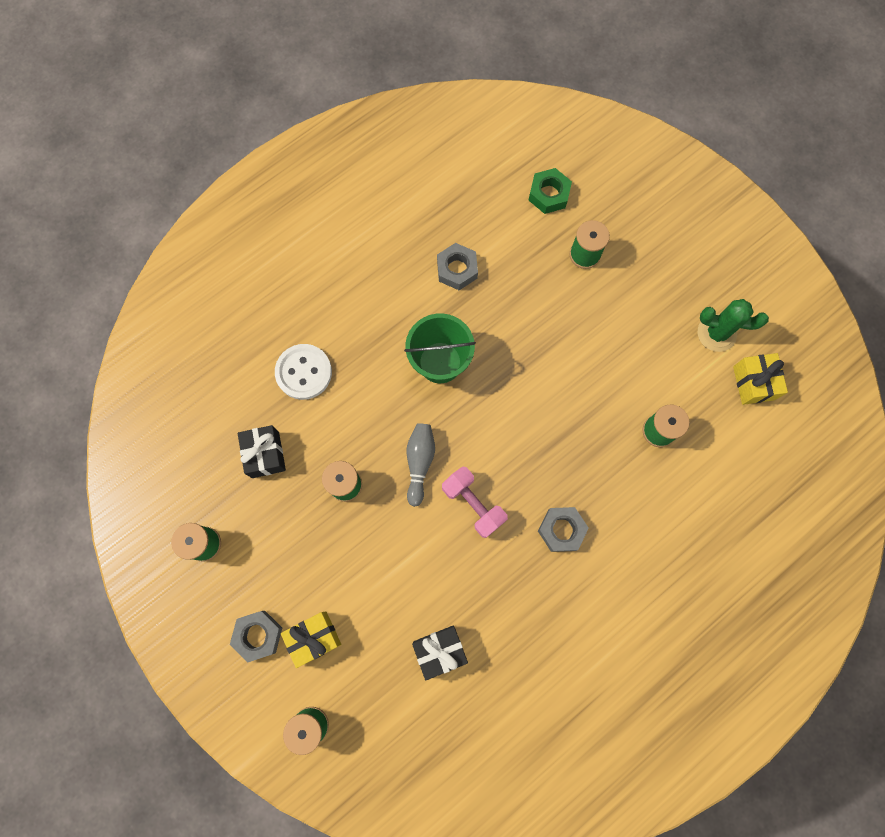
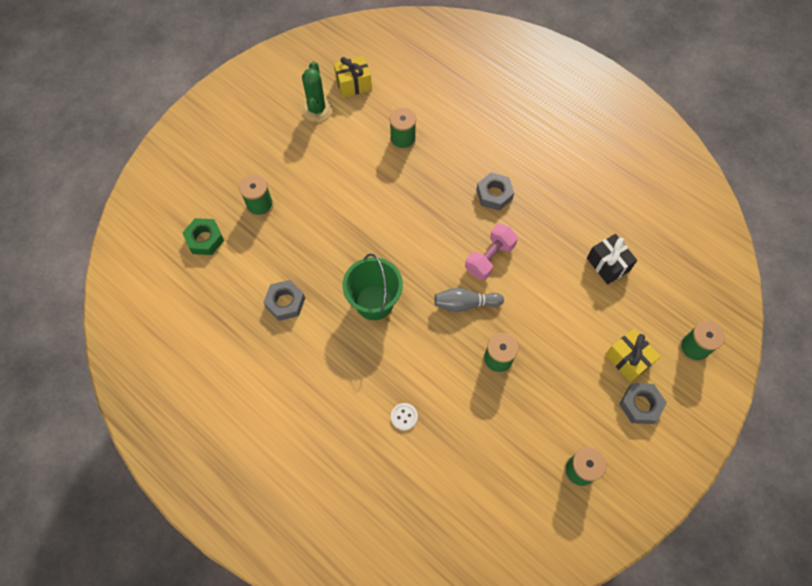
camera: 100 degrees left, 10 degrees down
(265, 454) = (487, 434): black gift -> none
(304, 372) = (404, 417): white button -> white button, size x0.51

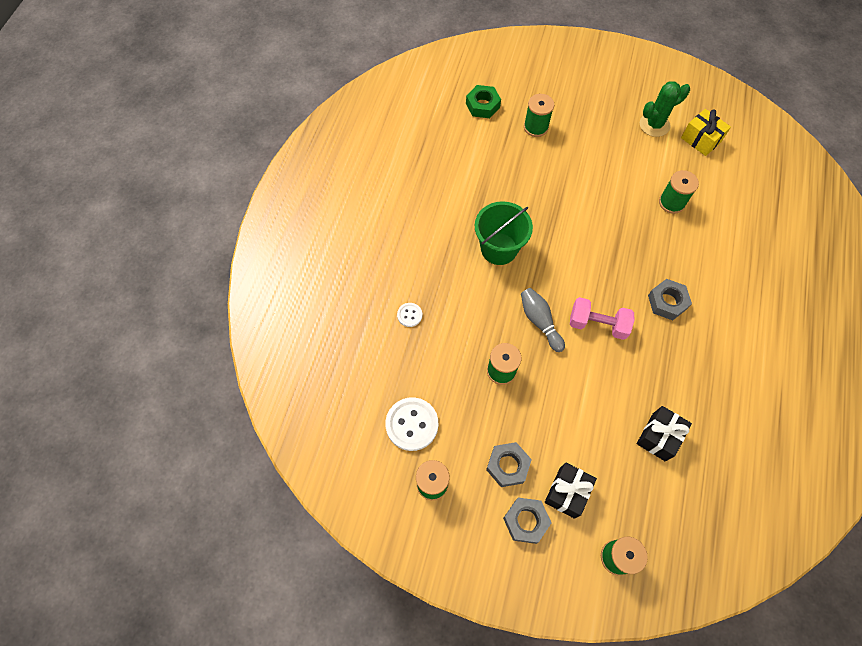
camera: 65 degrees right, 0 degrees up
(285, 302) = (461, 184): grey nut -> grey nut (507, 466)
(516, 464) = (412, 424): none -> white button
(628, 359) = (567, 492): yellow gift -> black gift

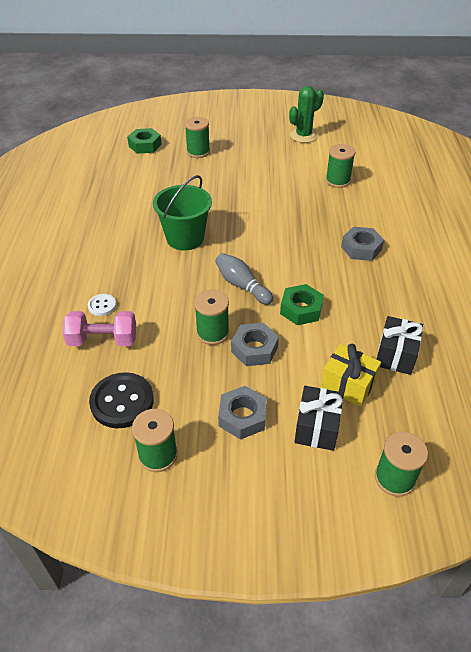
camera: 15 degrees left, 20 degrees down
(412, 424) = (122, 401): white button -> black button
(526, 521) = (278, 467): grey nut -> grey nut (254, 349)
(587, 363) = (301, 309): none -> green nut
(597, 324) = (300, 277): pink dumbbell -> pink dumbbell (103, 340)
(700, 140) = (346, 139): yellow gift -> yellow gift (348, 385)

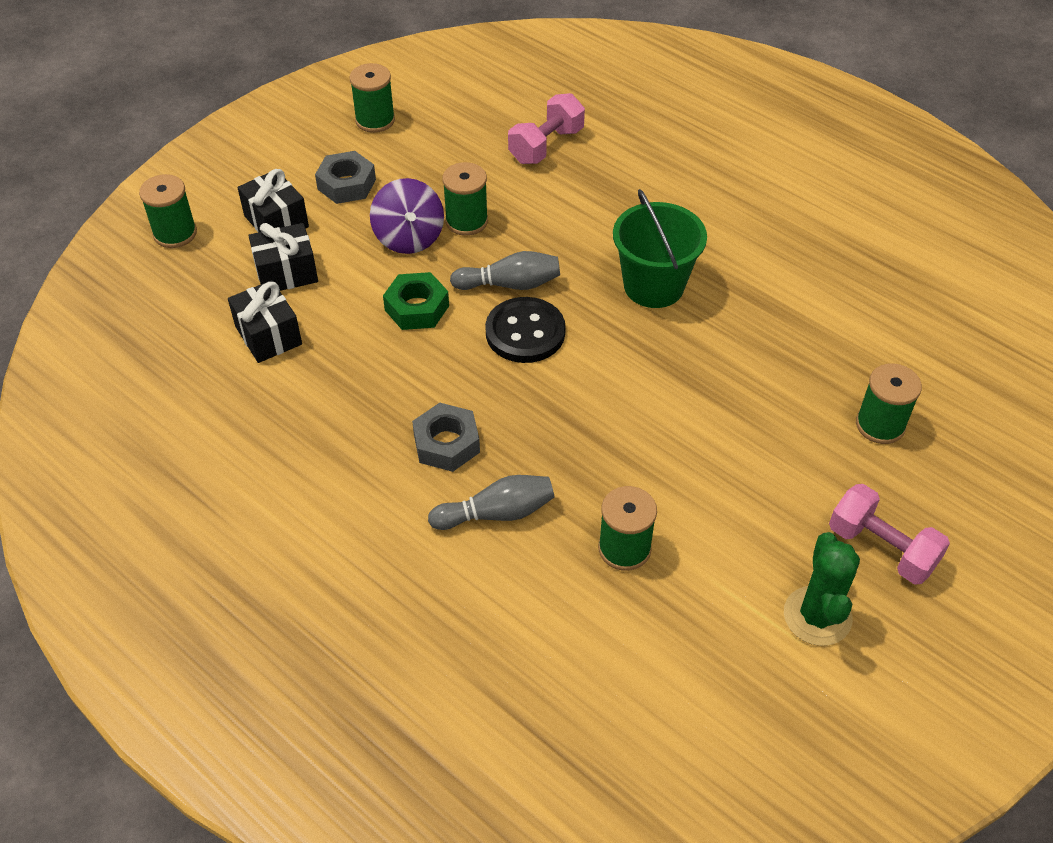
camera: 130 degrees right, 5 degrees up
(102, 305) = (600, 166): white button -> none
(122, 401) = (454, 125): black button -> black button (525, 332)
(145, 145) = (958, 371): green nut -> none
(254, 349) = (409, 237): grey nut -> purple spinning top
(257, 134) = (881, 548): none -> pink dumbbell
(348, 385) = (286, 273): yellow gift -> black gift
(370, 216) = (497, 513): none -> grey bowling pin

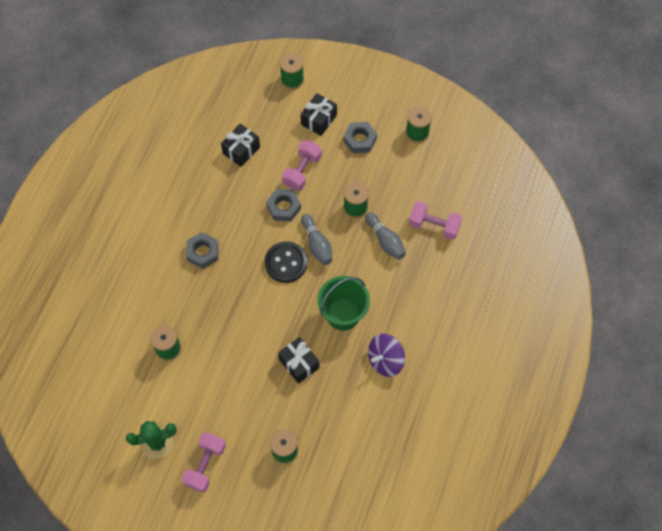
camera: 70 degrees right, 15 degrees up
(286, 273) = (285, 140): black gift -> black gift (299, 363)
(360, 267) = (302, 171): none -> pink dumbbell
(409, 237) = (332, 185): purple spinning top -> purple spinning top (385, 360)
(417, 308) = (284, 207): green nut -> grey nut
(497, 513) = (170, 288): grey bowling pin -> grey bowling pin (385, 241)

